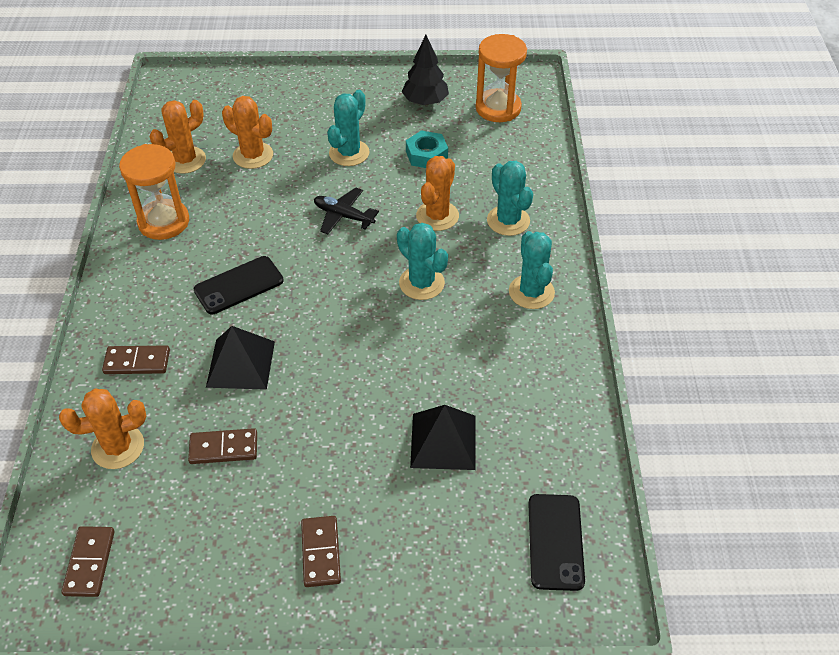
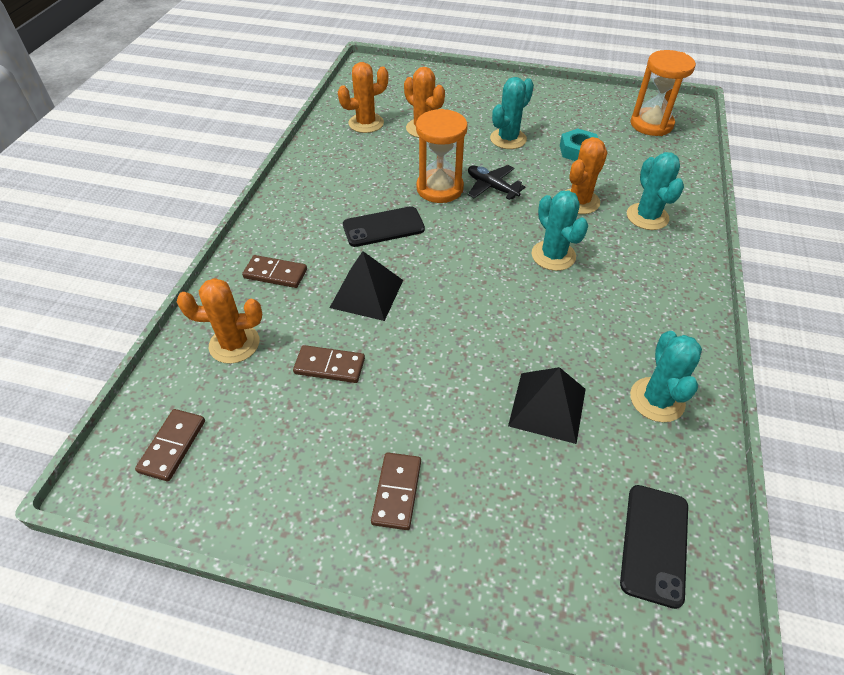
camera: 15 degrees right, 0 degrees up
(163, 222) = (334, 166): orange hourglass -> orange hourglass (439, 188)
(425, 102) = (584, 110): black tree -> none
(531, 292) = (661, 283): turquoise cactus -> turquoise cactus (657, 400)

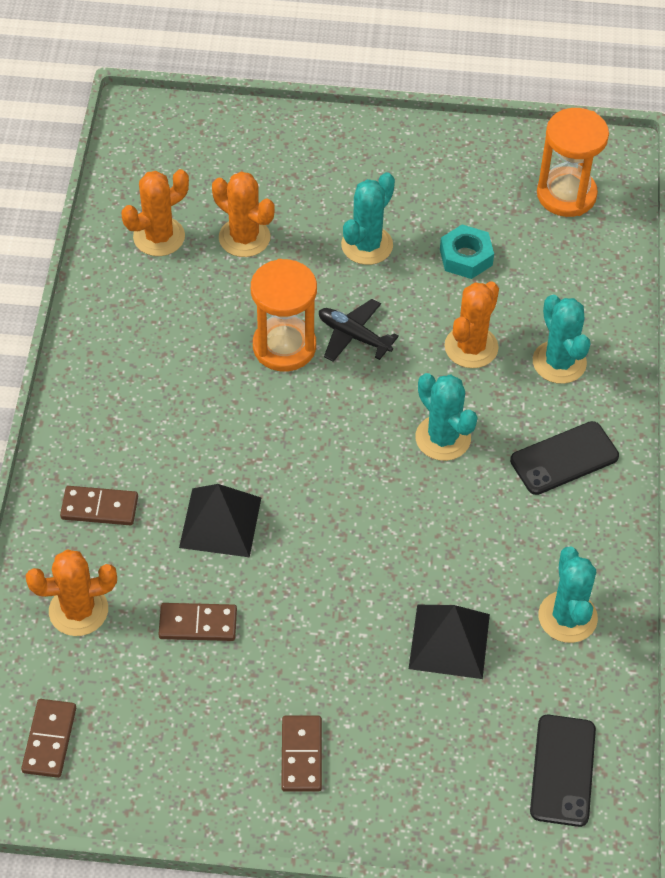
camera: 10 degrees left, 5 degrees up
(383, 227) = (221, 420): black phone -> black phone (564, 458)

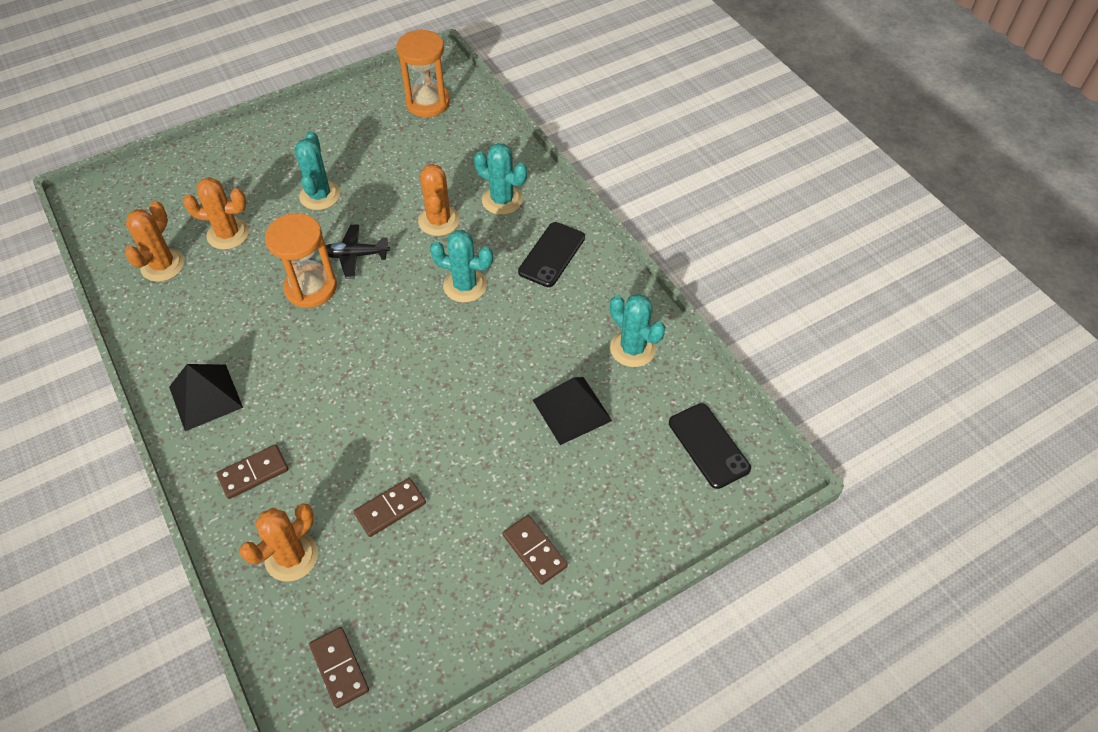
camera: 35 degrees left, 0 degrees up
(220, 522) = (353, 428): black pyramid -> black pyramid (205, 397)
(466, 257) = (392, 169): turquoise nut -> none

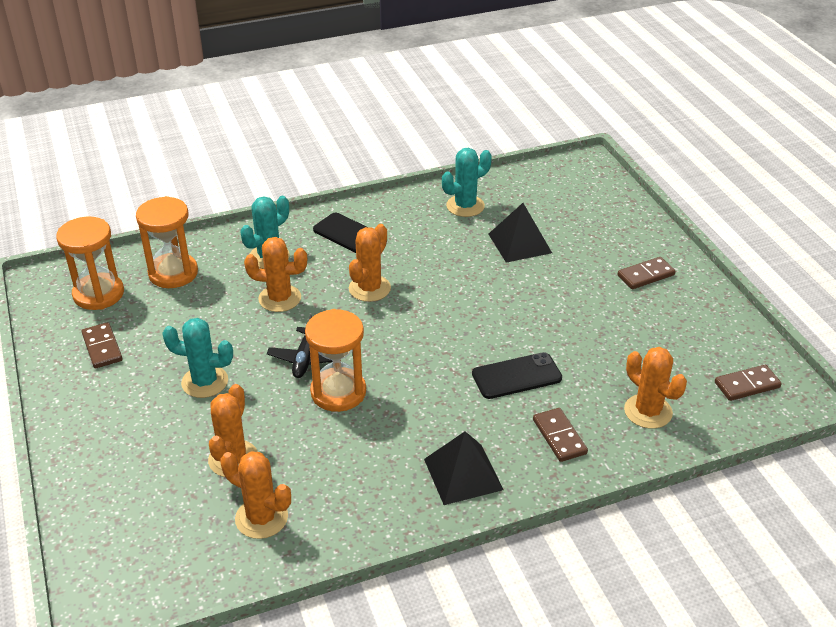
camera: 80 degrees left, 15 degrees down
(390, 508) = (603, 349): brown domino -> brown domino (102, 347)
(464, 141) = (173, 273): none -> orange hourglass
(465, 286) = (369, 288): turquoise cactus -> orange cactus
(708, 445) = (562, 185): black phone -> black phone (516, 376)

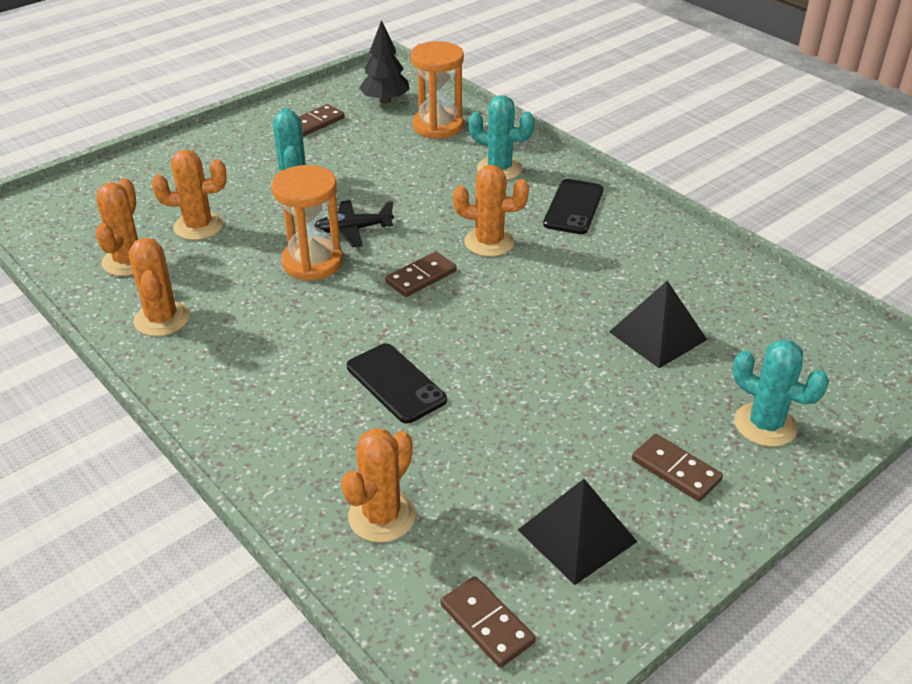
camera: 70 degrees right, 0 degrees up
(98, 294) = (385, 100): orange hourglass -> black tree
(280, 298) = (437, 192): orange cactus -> orange cactus (162, 319)
(463, 474) = (219, 374): black pyramid -> black pyramid (577, 535)
(465, 206) = (699, 275): turquoise cactus -> turquoise cactus (765, 425)
(559, 437) = (304, 440): brown domino -> brown domino (421, 277)

